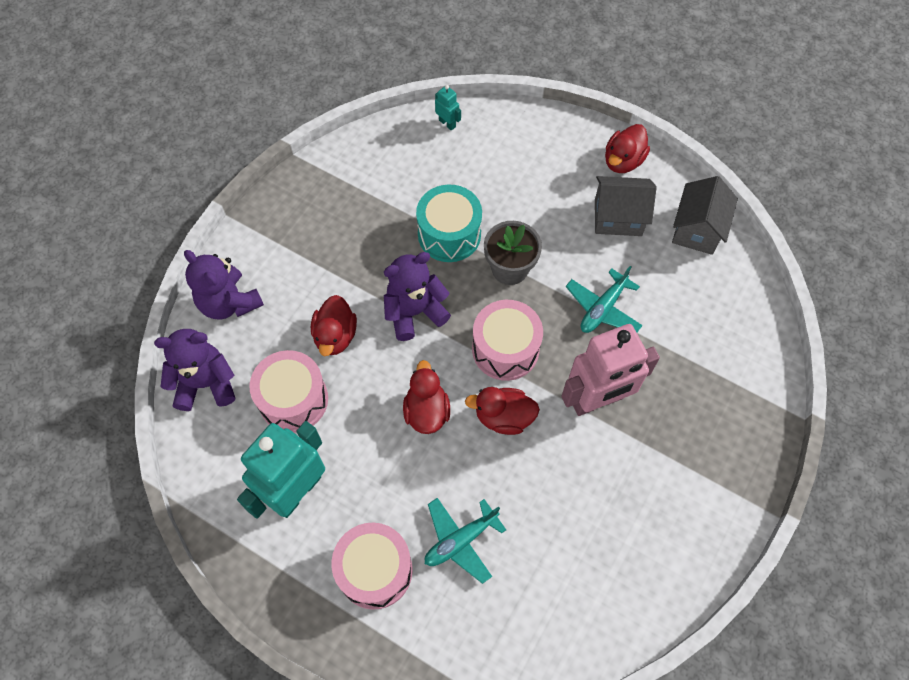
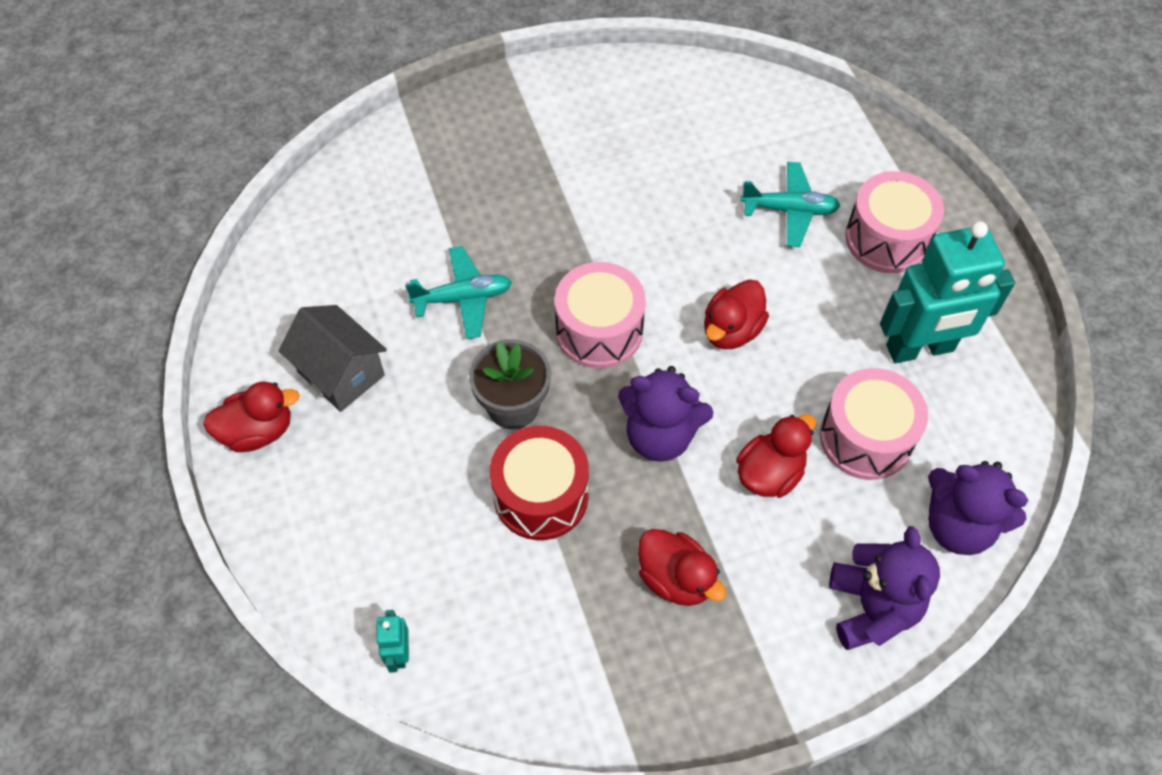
camera: 140 degrees left, 5 degrees down
(449, 234) = (541, 496): turquoise drum -> red drum
(503, 417) = (660, 274): red duck -> red duck (676, 578)
(597, 400) = (558, 228): pink robot -> none
(697, 230) = (281, 301): grey house -> none

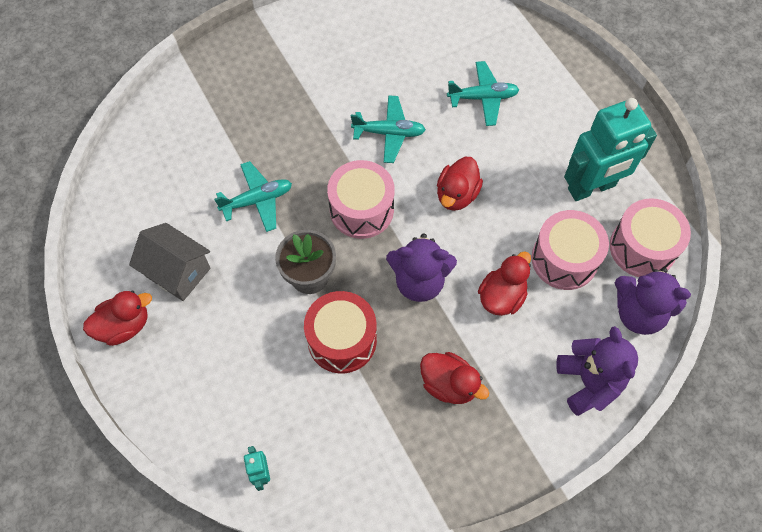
camera: 10 degrees left, 5 degrees up
(654, 238) = (389, 133): none -> turquoise plane
(887, 239) = (555, 109): pink drum -> pink drum (642, 248)

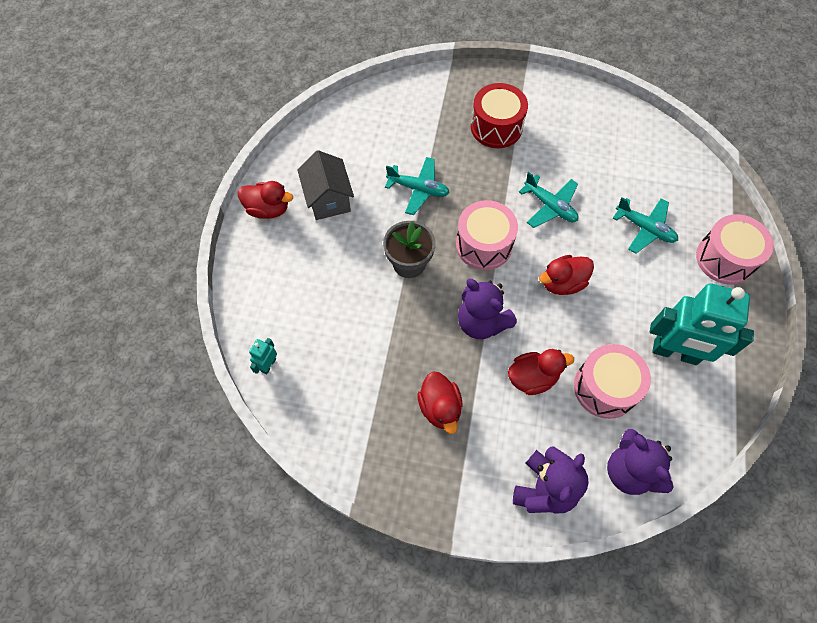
camera: 40 degrees right, 0 degrees up
(342, 340) = (394, 321): red drum -> red drum (496, 127)
(642, 248) = (677, 426): pink drum -> pink drum (725, 259)

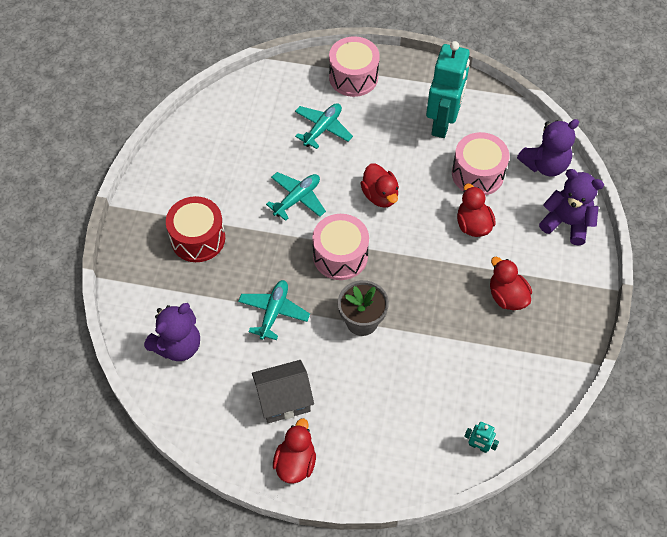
camera: 90 degrees left, 5 degrees down
(440, 408) = (507, 296): red duck -> red duck turned 105 degrees counterclockwise
(481, 322) = (422, 261): purple teddy bear -> purple teddy bear (178, 345)

